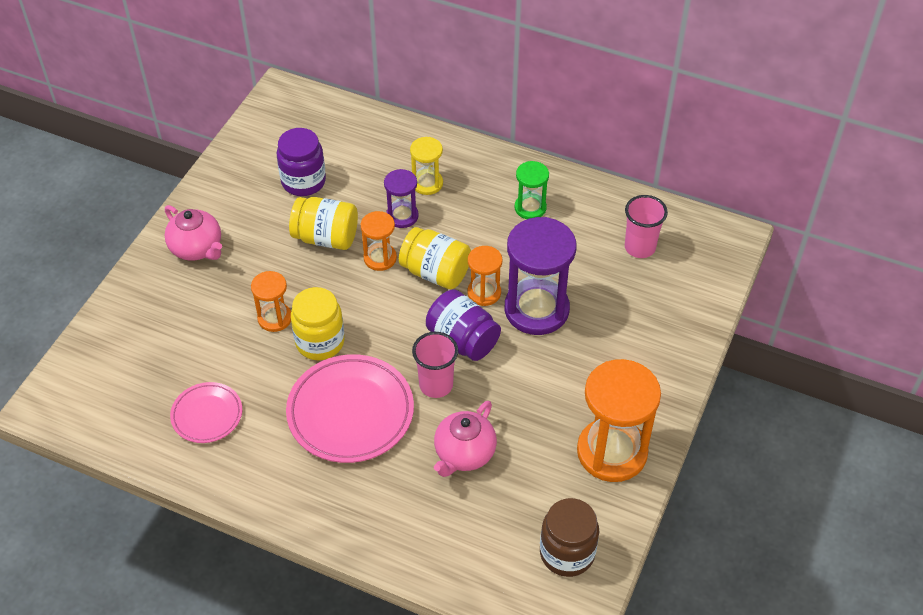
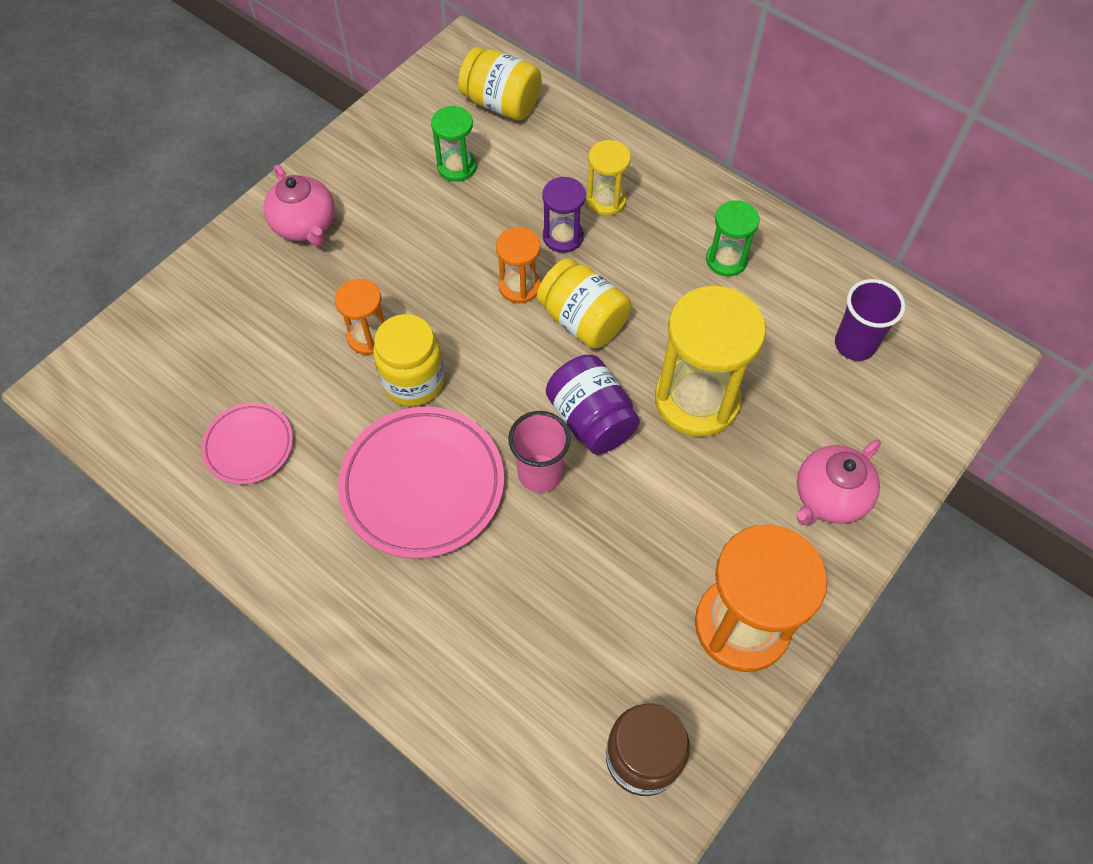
camera: 15 degrees right, 10 degrees up
(303, 181) = (457, 167): purple jar -> green hourglass
(326, 238) = (462, 245): yellow jar -> yellow jar (501, 104)
(464, 454) = (548, 578): pink teapot -> pink teapot (829, 497)
(484, 293) = (636, 361): orange hourglass -> none
(536, 309) = (697, 400): purple hourglass -> yellow hourglass
(640, 247) = (854, 344): pink cup -> purple cup

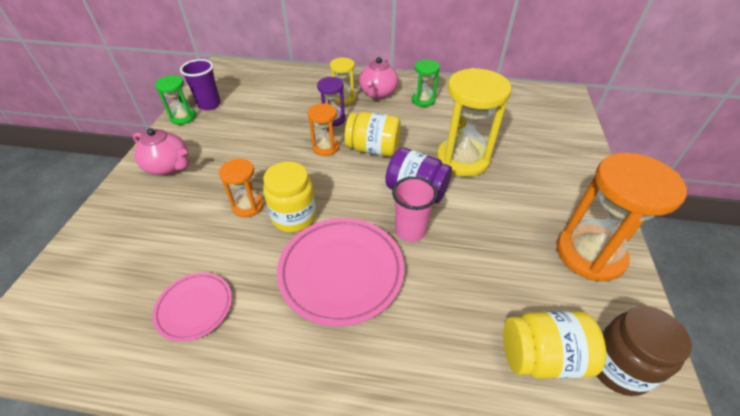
camera: 30 degrees left, 15 degrees down
(457, 167) = (251, 111): green hourglass -> green hourglass (183, 117)
(501, 104) = (258, 80): yellow jar -> yellow jar (542, 356)
(829, 497) = (565, 173): pink teapot -> pink teapot (378, 93)
(854, 344) = (511, 110): purple cup -> purple cup (209, 104)

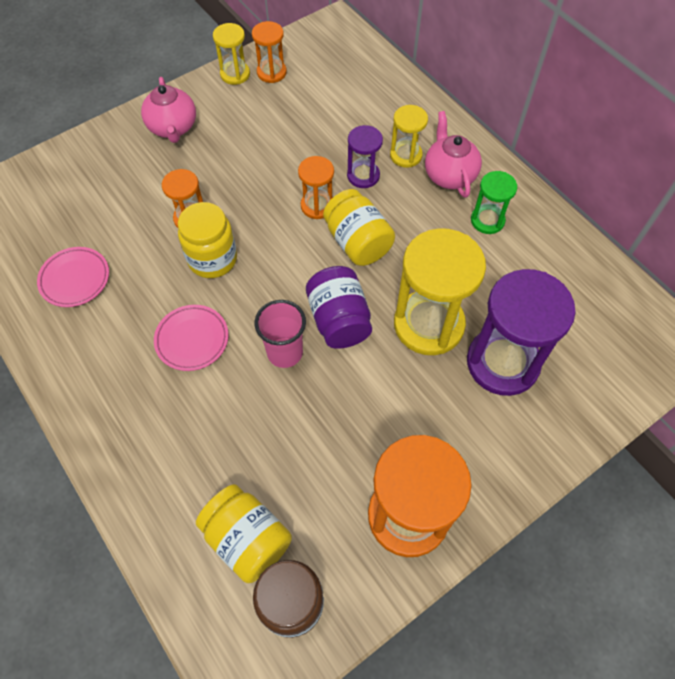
camera: 45 degrees right, 15 degrees up
(183, 117) = (235, 74): green hourglass -> yellow hourglass
(209, 104) = (271, 72): purple cup -> orange hourglass
(341, 272) = (192, 339): pink plate -> pink plate, size x0.56
(378, 93) = (449, 175): pink teapot -> pink teapot turned 105 degrees clockwise
(518, 150) = (502, 363): none -> purple hourglass

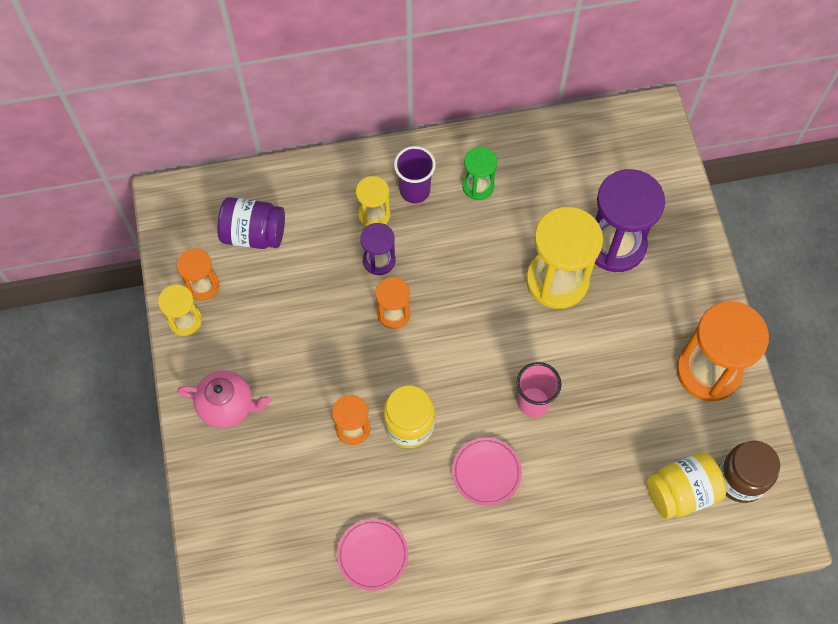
camera: 65 degrees left, 5 degrees up
(339, 320) = (521, 346): purple jar -> purple jar (254, 234)
(357, 242) = (450, 298): yellow jar -> none
(449, 175) = (414, 191): pink teapot -> purple cup

